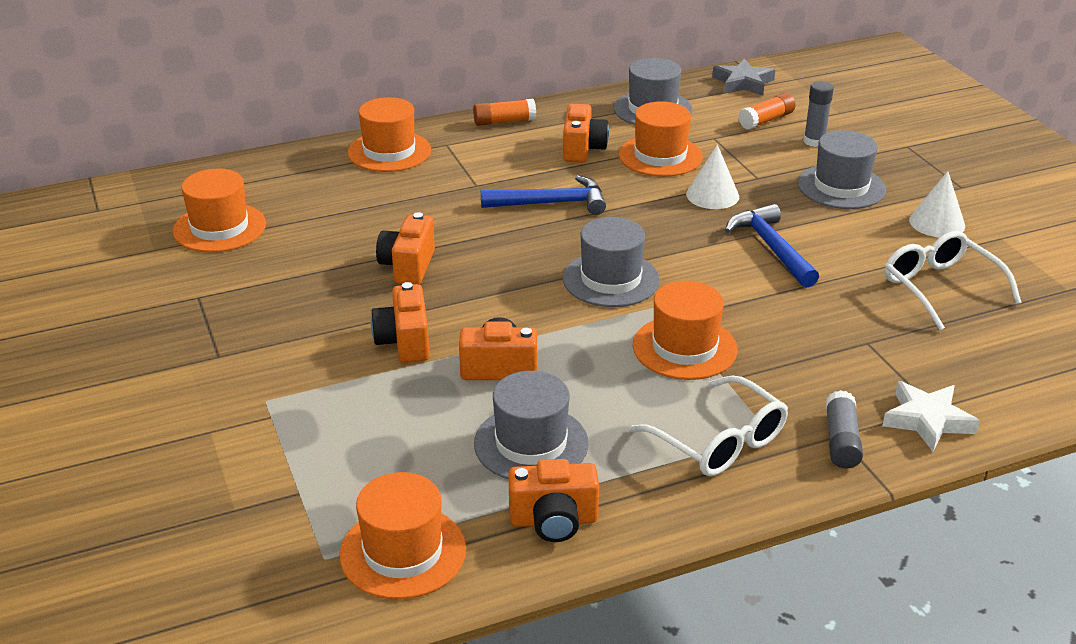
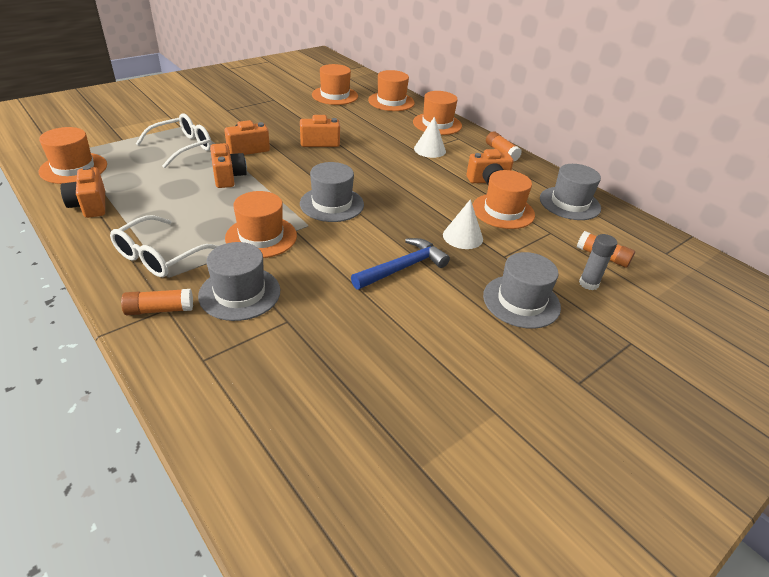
camera: 70 degrees right, 5 degrees up
(280, 176) = (391, 101): none -> orange hat
(531, 443) = (158, 193): grey hat -> grey hat (240, 293)
(552, 203) = (412, 177): blue hammer -> none
(743, 83) = (656, 241): grey star -> none
(841, 440) = (160, 310): grey glue stick -> orange glue stick
(927, 420) = (186, 356): white star -> none
(937, 223) = (496, 363): white cone -> white cone (430, 150)
(940, 287) = (384, 365): white glasses -> white glasses (183, 147)

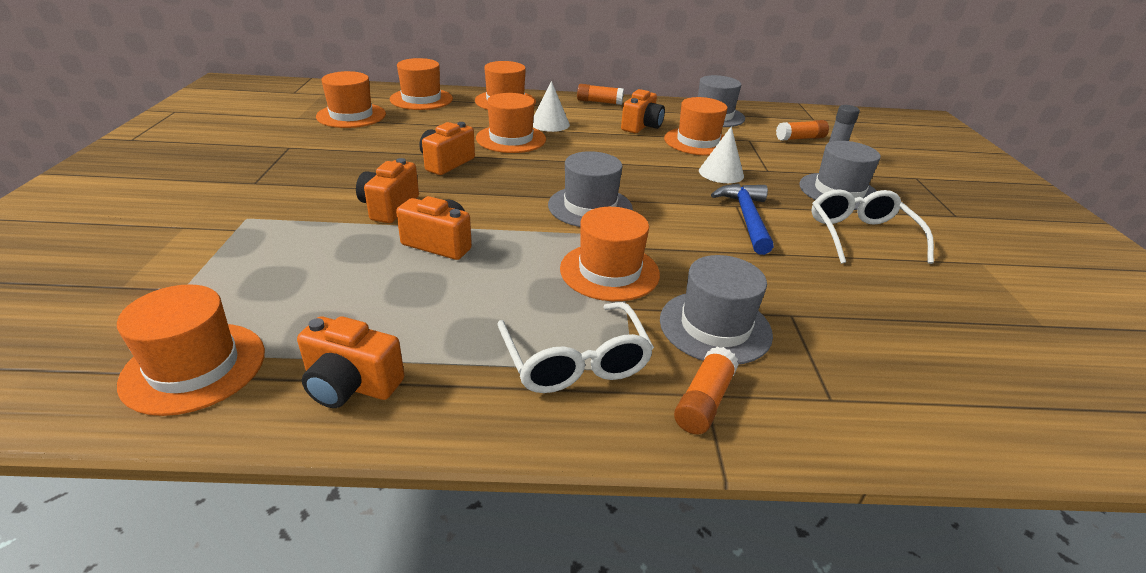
camera: 50 degrees left, 5 degrees down
(183, 147) = (303, 248): white glasses -> white glasses (860, 235)
(384, 147) = (511, 139): none -> orange hat

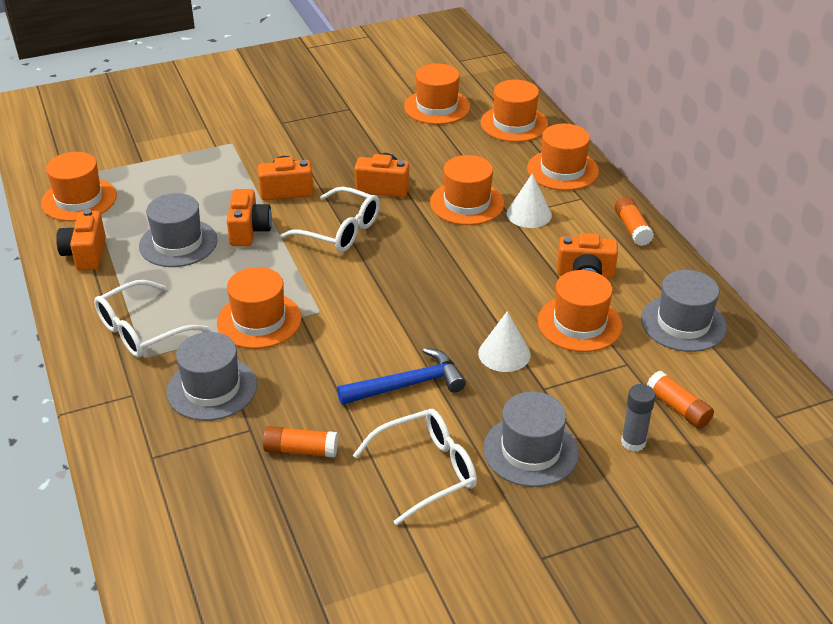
camera: 70 degrees right, 5 degrees up
(494, 196) = (340, 231): none -> white glasses
(590, 207) = (359, 285): grey hat -> grey hat (178, 243)
(704, 401) = (125, 395): orange glue stick -> orange glue stick (301, 450)

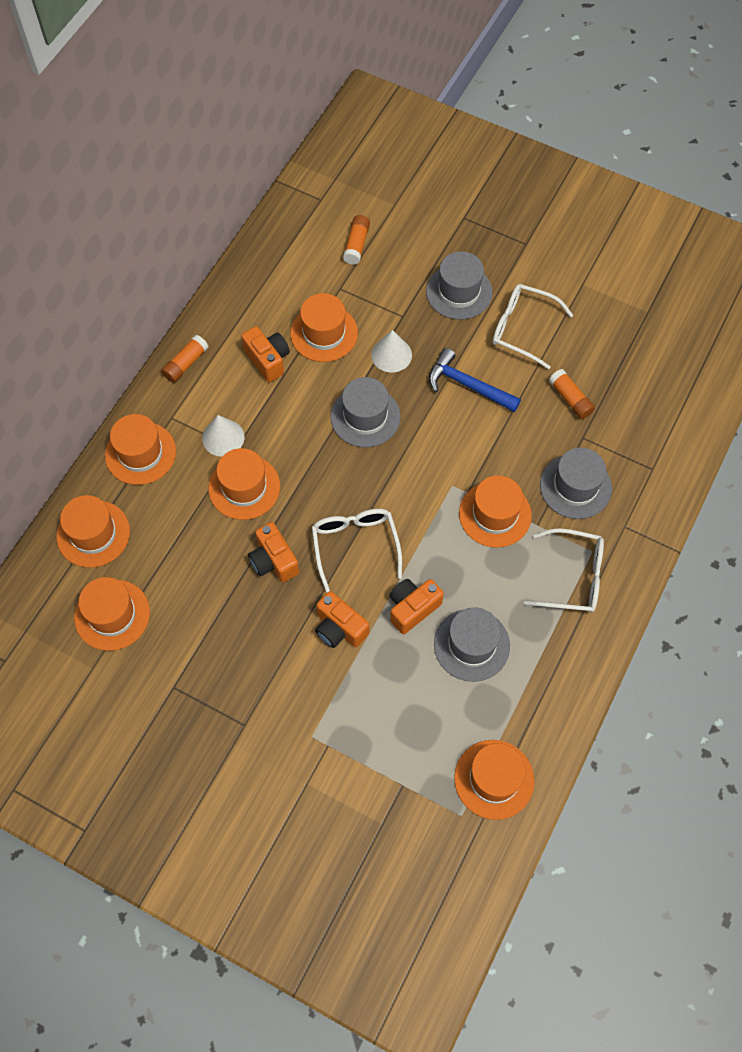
camera: 130 degrees left, 25 degrees up
(85, 254) = (544, 698): orange camera -> none
(633, 442) = (405, 250): grey glue stick -> none
(683, 323) = (272, 281): grey hat -> grey hat (365, 416)

